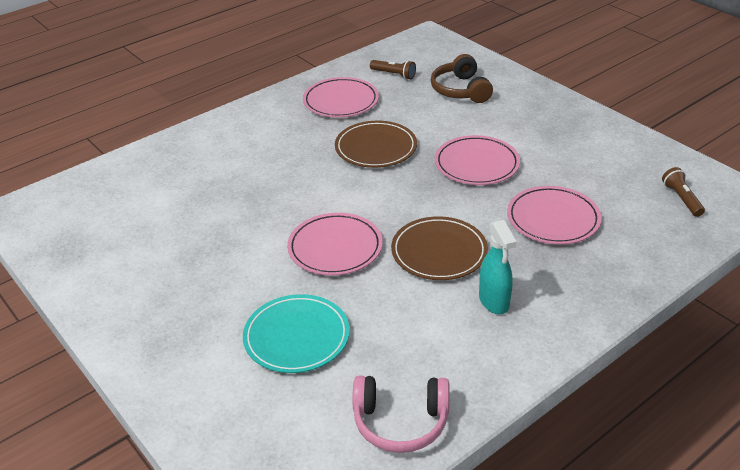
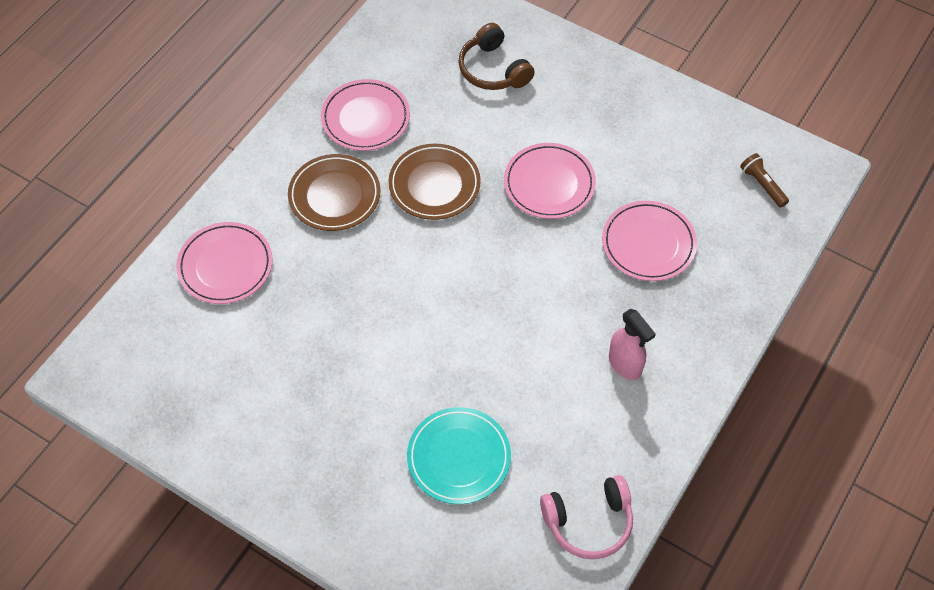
camera: 20 degrees left, 20 degrees up
(335, 248) = (449, 337): pink plate -> pink plate (225, 265)
(394, 74) = (408, 59): brown flashlight -> none
(439, 252) = (553, 316): brown plate -> brown plate (334, 195)
(494, 301) = (625, 365): turquoise spray bottle -> pink spray bottle

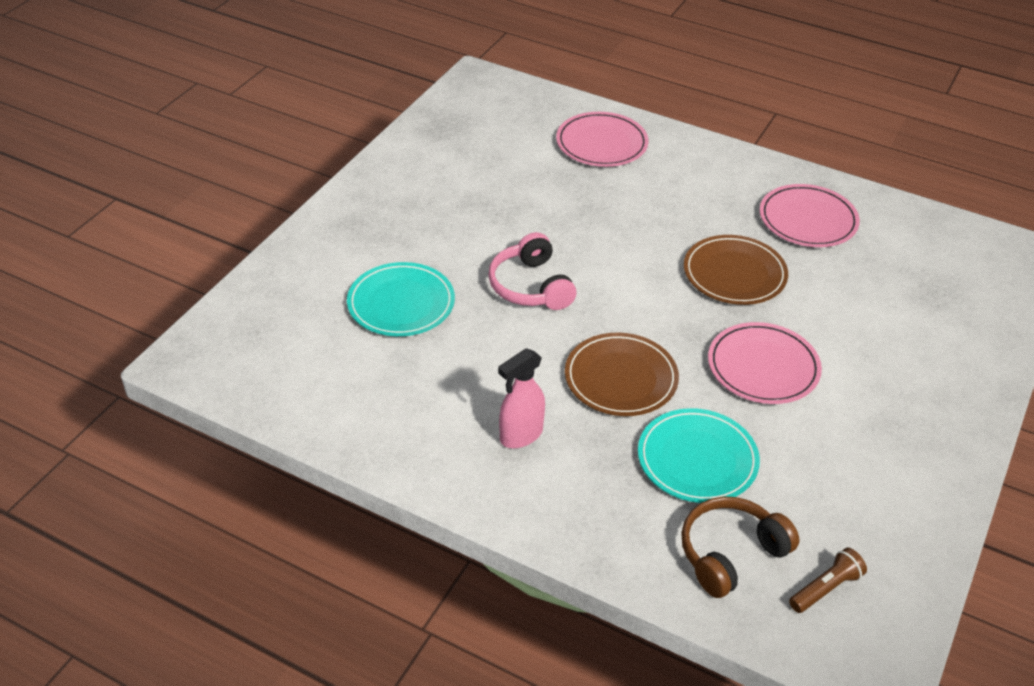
camera: 85 degrees right, 15 degrees down
(334, 195) = (700, 204): brown plate -> brown plate (621, 378)
(493, 69) = (918, 316): brown headphones -> brown headphones (730, 553)
(589, 522) = (324, 403): pink headphones -> pink headphones (531, 286)
(648, 243) = (697, 459): pink plate -> turquoise plate

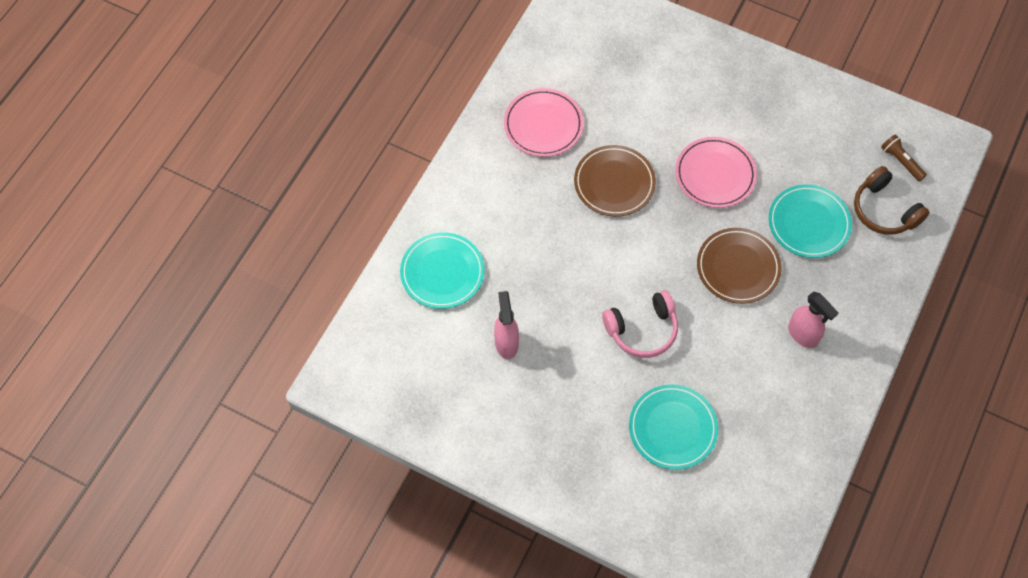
camera: 90 degrees left, 20 degrees up
(517, 184) = (506, 343): none -> pink spray bottle
(601, 144) = (442, 272): pink plate -> turquoise plate

